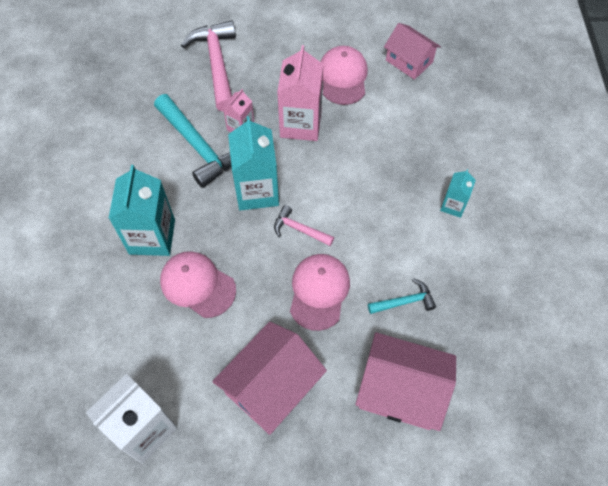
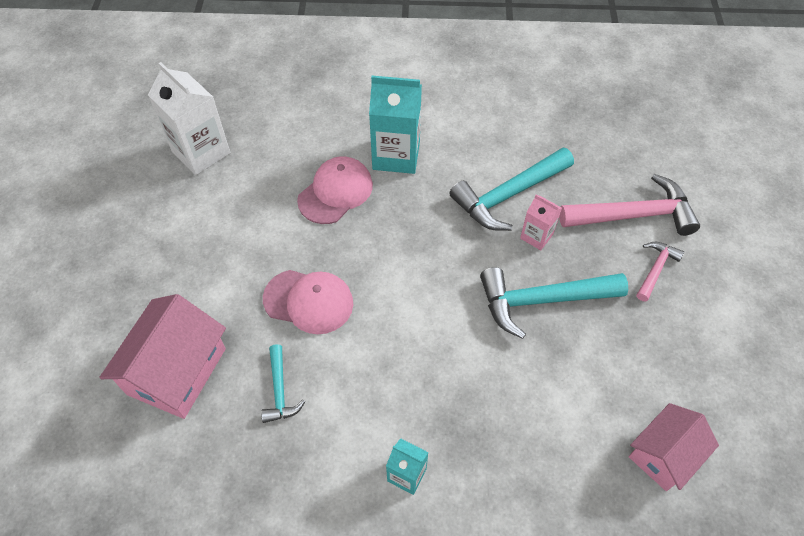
camera: 95 degrees right, 5 degrees down
(257, 191) = (445, 249): turquoise carton -> none
(271, 386) = (214, 250): pink house -> none
(299, 229) = (390, 288): pink hammer -> pink hammer (655, 269)
(300, 124) = (542, 300): pink carton -> turquoise hammer
(343, 77) = (624, 359): pink cap -> none

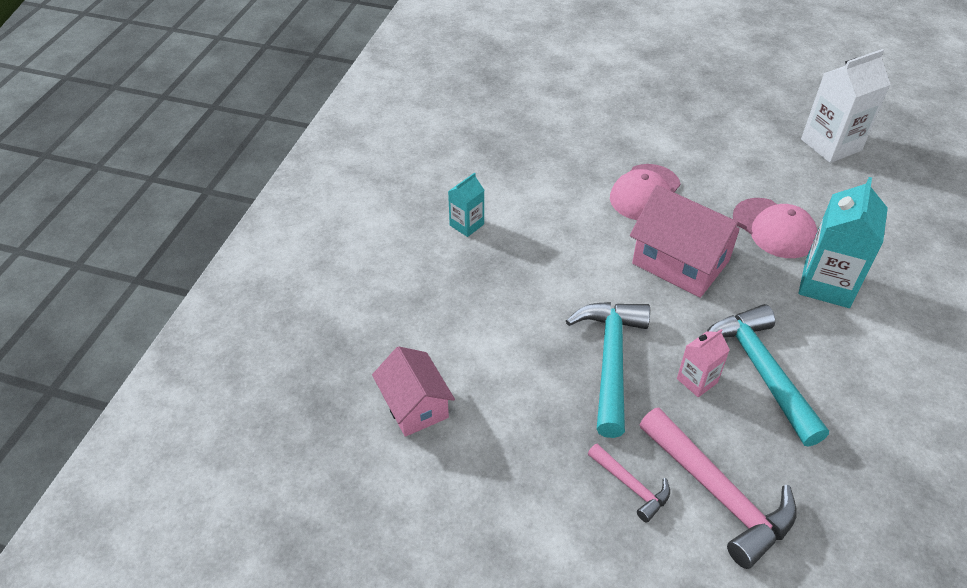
camera: 105 degrees right, 10 degrees down
(177, 371) = (595, 116): pink house -> pink house (680, 262)
(280, 390) = (562, 166): turquoise hammer -> none
(633, 215) = (718, 494): pink hammer -> pink hammer turned 45 degrees counterclockwise

